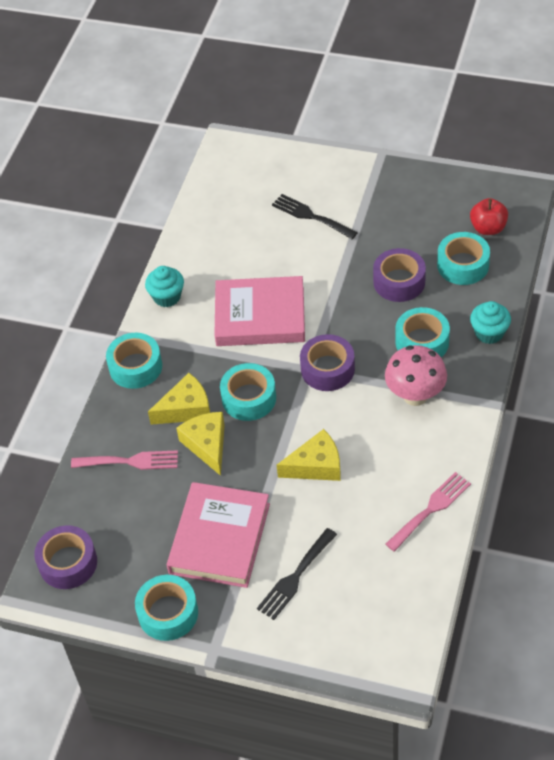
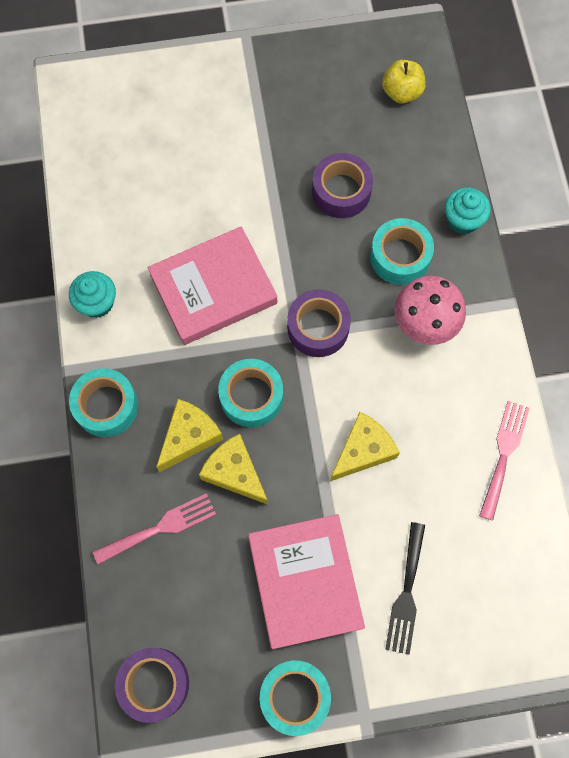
camera: 30 degrees left, 20 degrees up
(310, 216) = (207, 142): black fork -> none
(463, 265) = (397, 147): turquoise tape -> none
(488, 228) = (401, 92): red apple -> yellow apple

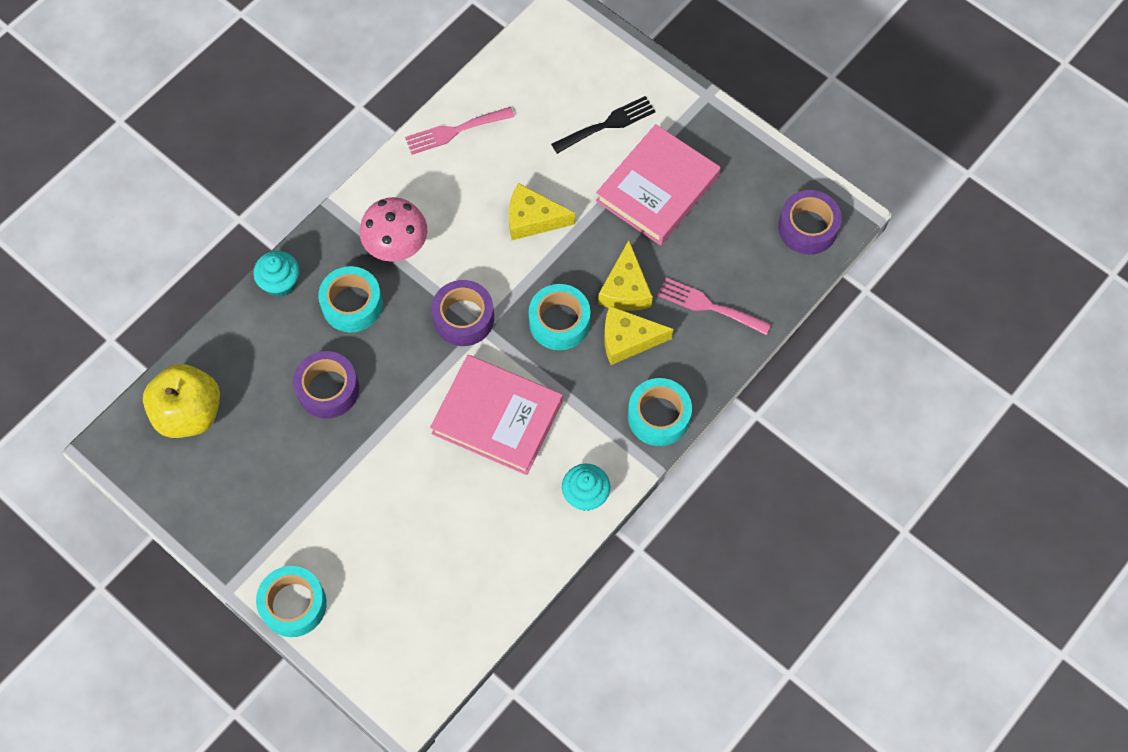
camera: 130 degrees left, 5 degrees down
(295, 696) = (734, 142): turquoise tape -> turquoise tape (293, 604)
(401, 92) = (189, 413): yellow apple -> yellow apple, size x1.59

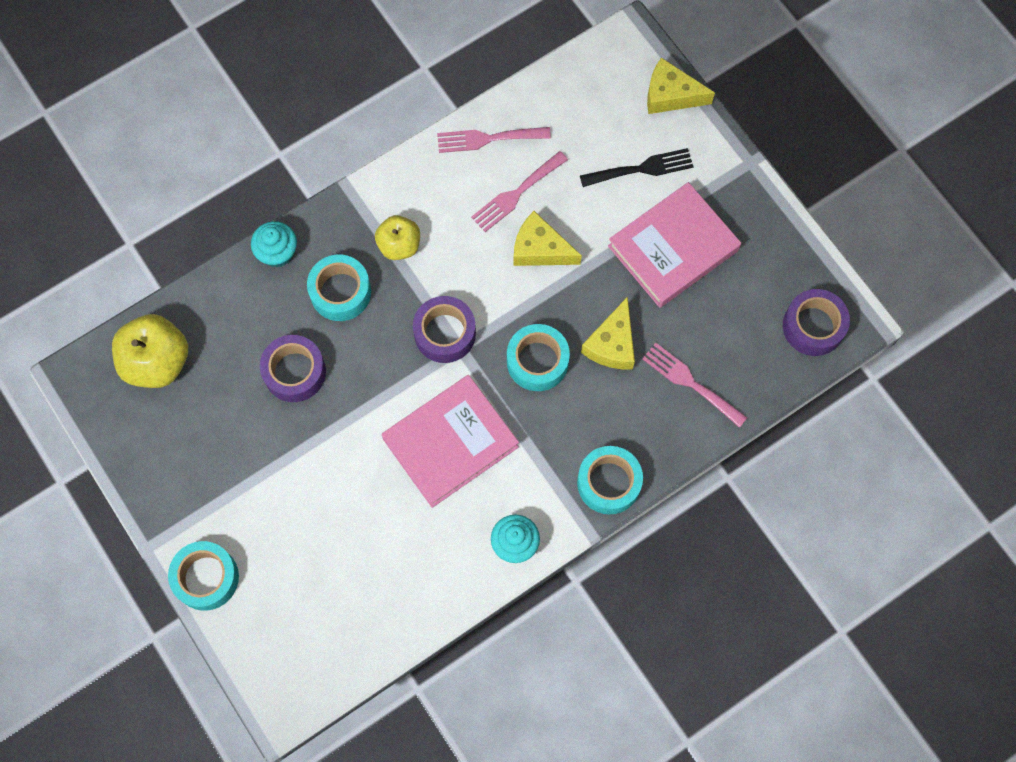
camera: 15 degrees right, 5 degrees up
(397, 248) = (399, 245): pink mushroom -> yellow apple
(496, 175) = (516, 194): none -> pink fork
(497, 417) = (450, 443): pink book -> pink book turned 75 degrees counterclockwise
(628, 340) = (600, 397): yellow cheese -> yellow cheese (671, 95)

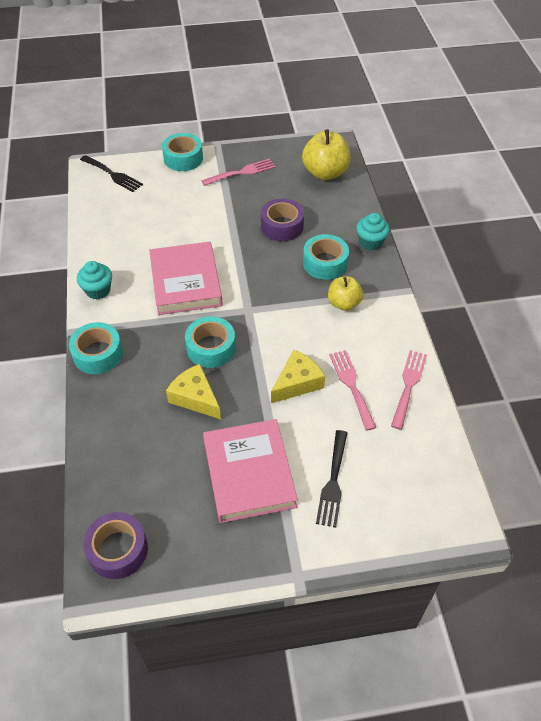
camera: 115 degrees right, 20 degrees down
(287, 661) = (113, 175): none -> black fork
(445, 333) = (263, 305): purple tape -> none
(671, 95) = (396, 538): yellow cheese -> none
(690, 382) = (133, 435): pink fork -> pink fork (242, 172)

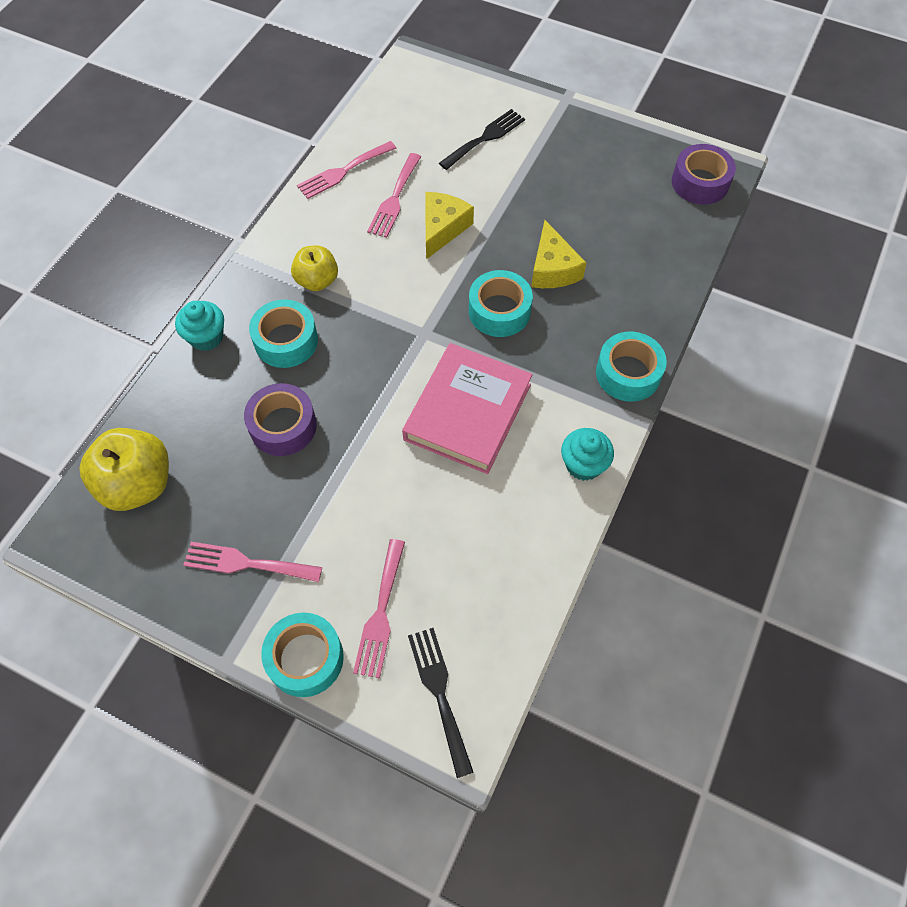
camera: 145 degrees left, 10 degrees up
(162, 185) = (380, 614): none -> pink fork
(249, 473) = (550, 179): pink book -> none
(297, 383) = (442, 228): yellow cheese -> yellow cheese turned 120 degrees clockwise

